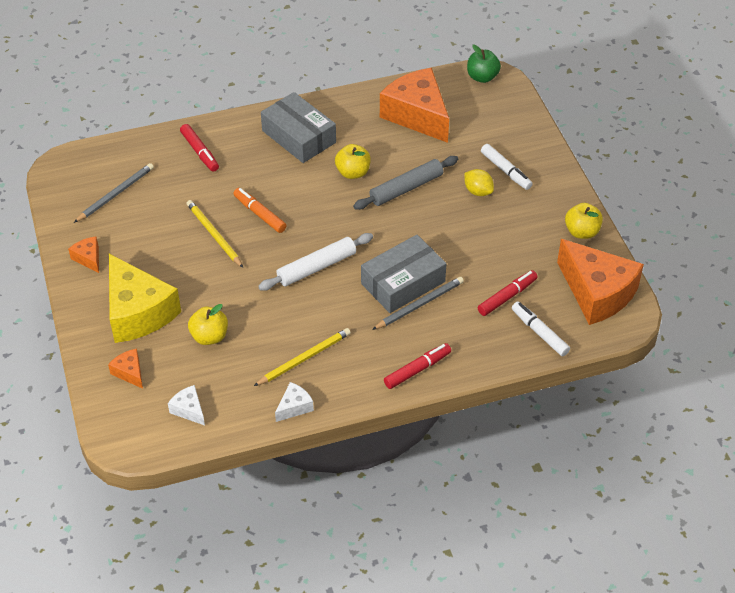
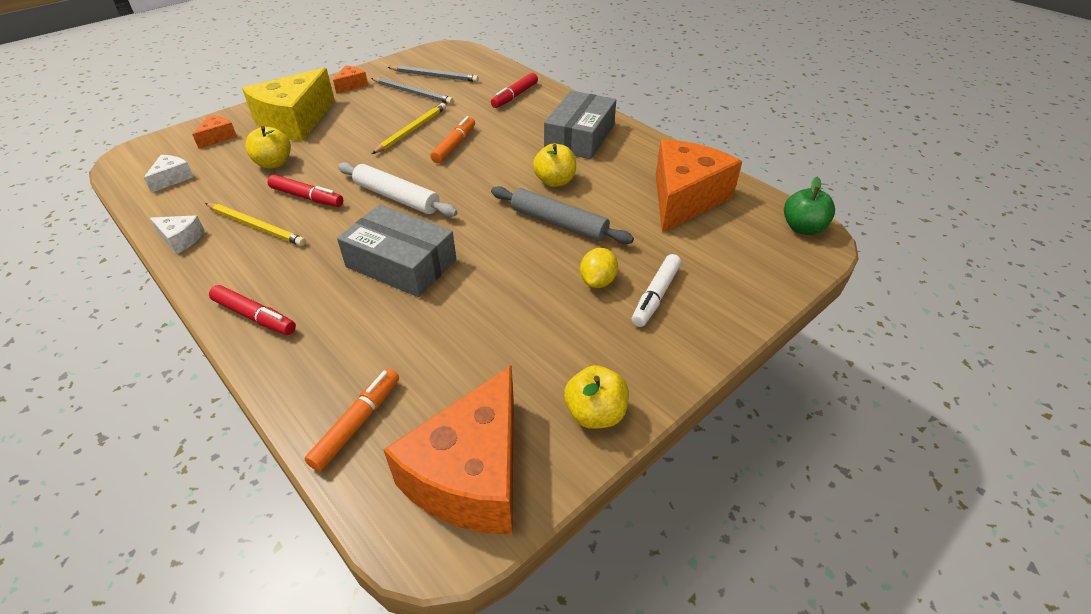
camera: 65 degrees right, 5 degrees down
(419, 305) = (369, 287): grey pencil -> grey pencil (413, 93)
(507, 297) = (416, 365): red marker -> red marker (307, 197)
(539, 332) = (357, 423): white marker -> orange marker

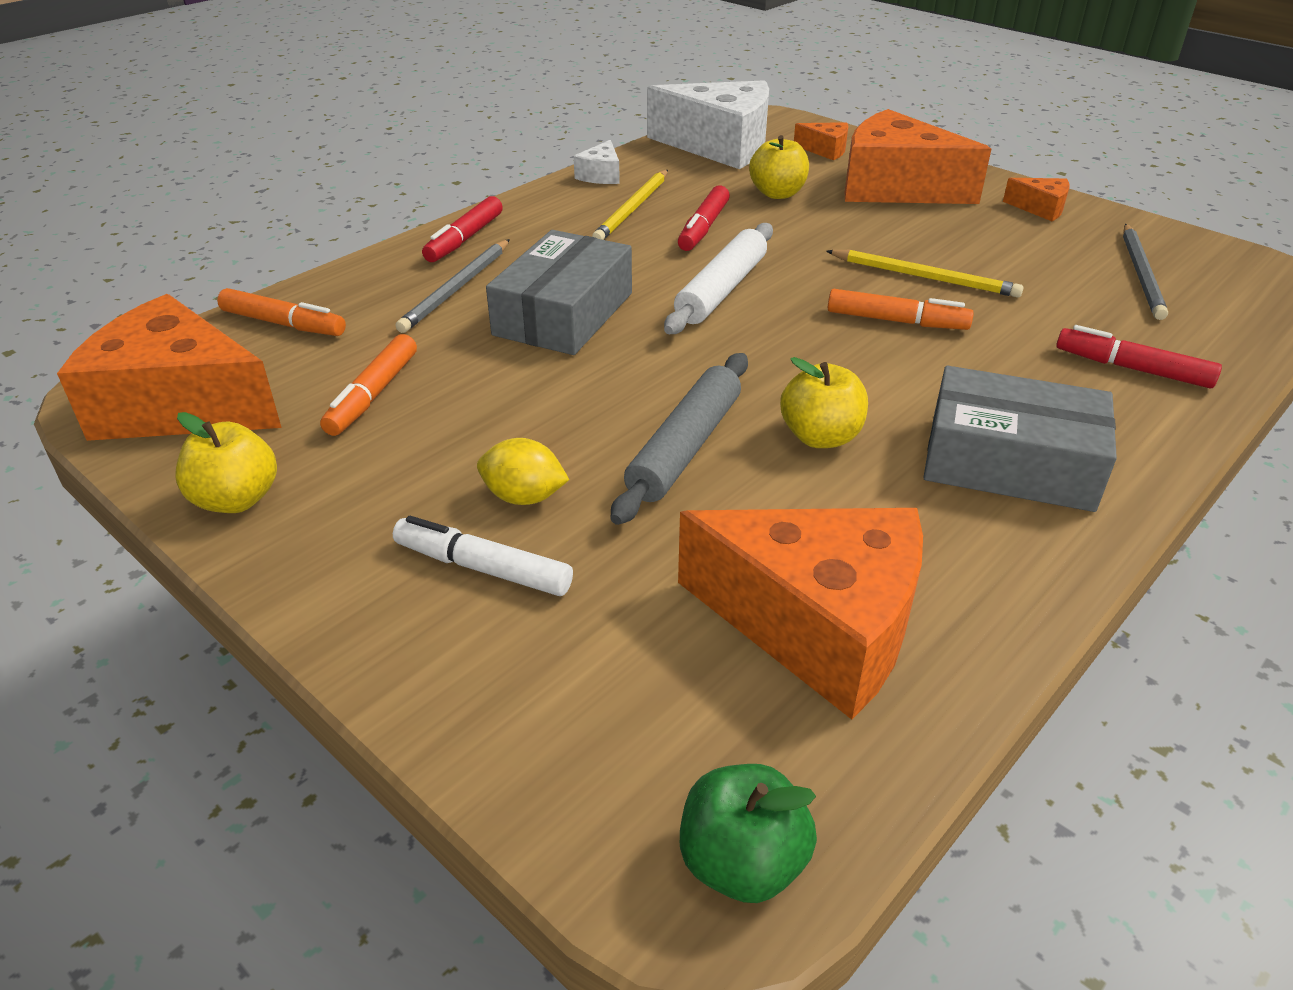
camera: 85 degrees right, 5 degrees down
(172, 178) = (720, 146): white cheese -> white cheese, size x2.31
(295, 121) = (895, 187): yellow cheese -> orange cheese
(413, 93) = (1057, 262): grey pencil -> grey pencil (456, 289)
(481, 354) = (373, 395): none -> orange marker

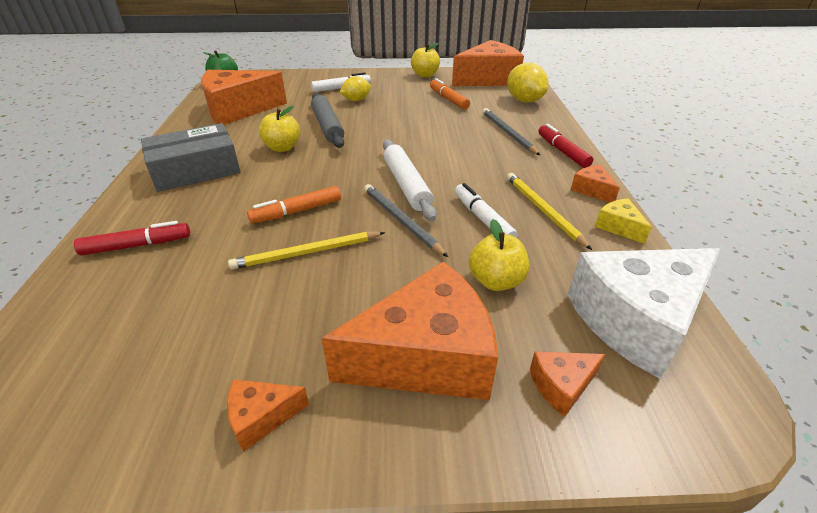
camera: 135 degrees right, 0 degrees up
(284, 324) = (524, 100): orange marker -> yellow lemon
(545, 200) = (592, 190): none -> orange cheese
(564, 314) = (449, 143): grey box -> none
(601, 175) = (618, 227): white cheese -> yellow cheese
(703, 228) = (482, 219): red marker -> white marker
(1141, 274) = (131, 353): grey pencil -> grey pencil (401, 221)

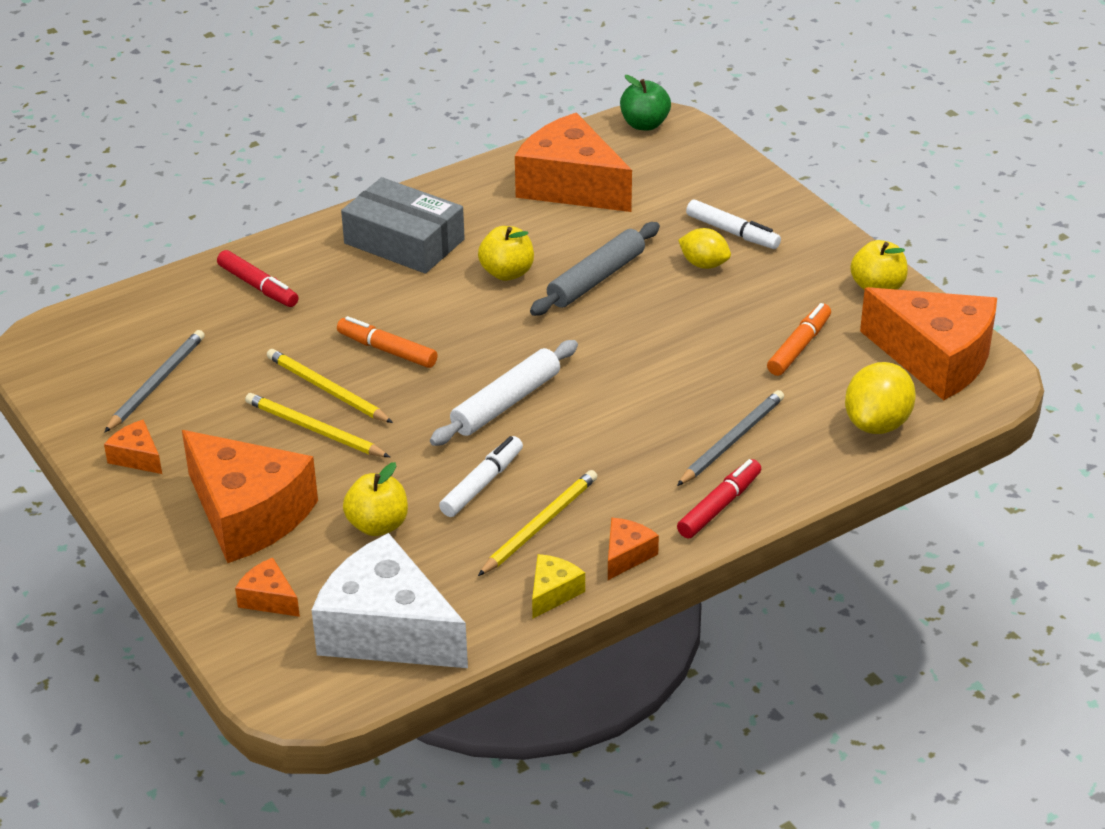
camera: 60 degrees right, 0 degrees up
(348, 275) = (314, 429): none -> yellow pencil
(401, 221) = (430, 427): grey pencil -> grey pencil (156, 383)

